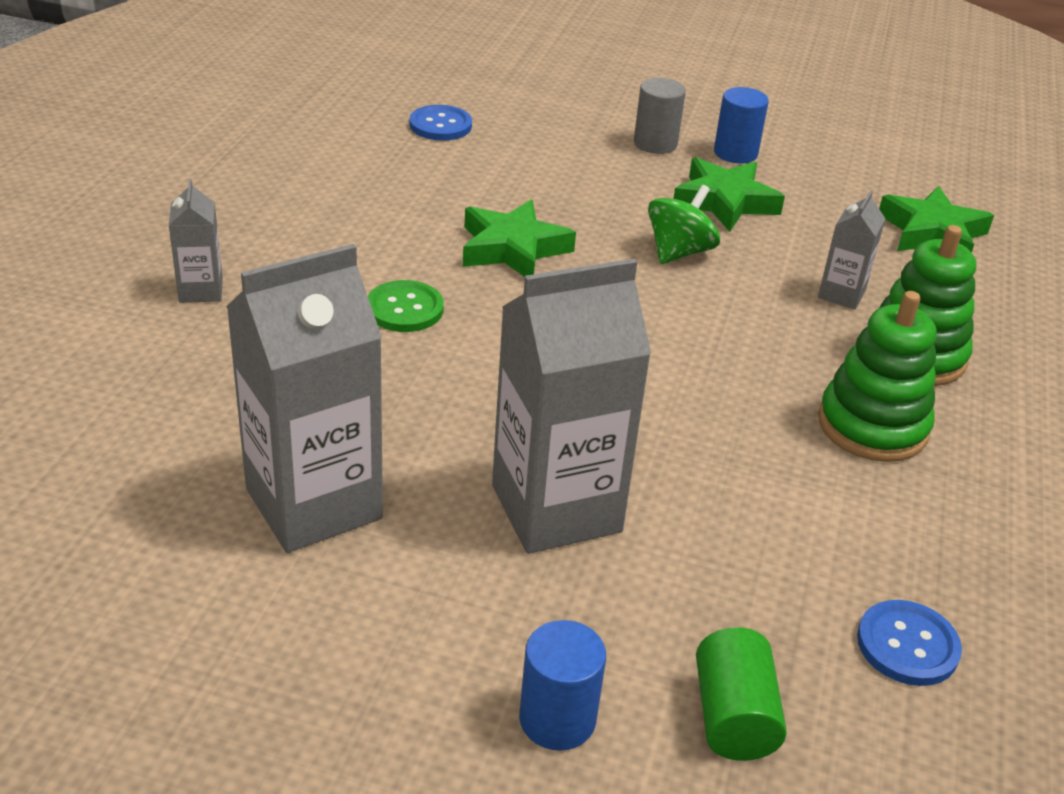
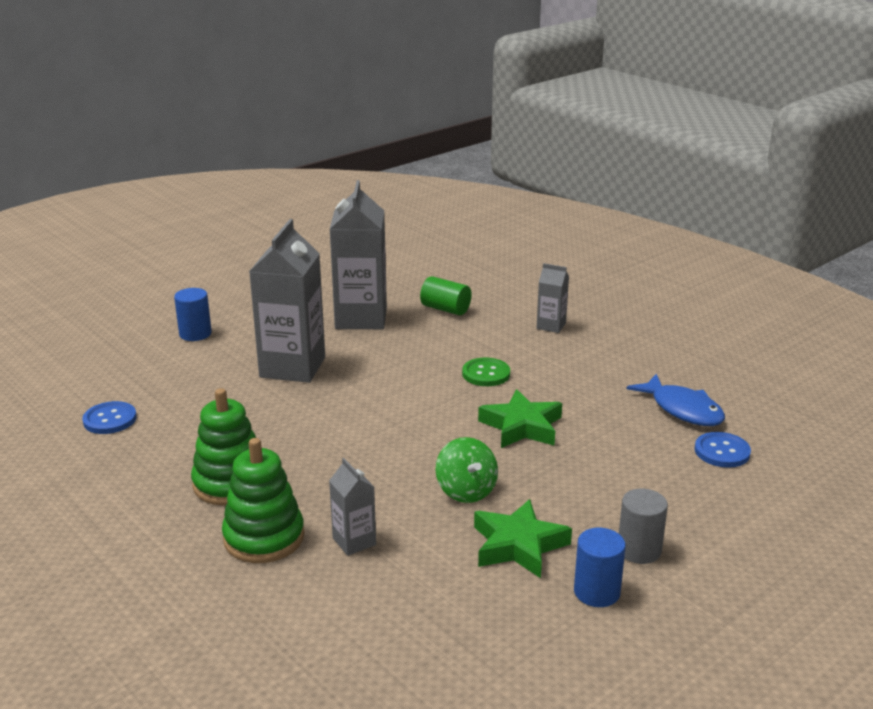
camera: 125 degrees right, 10 degrees down
(370, 156) = (682, 409): none -> blue fish
(733, 717) = (144, 366): green cylinder -> green cylinder (445, 309)
(932, 233) = (384, 645): green star -> none

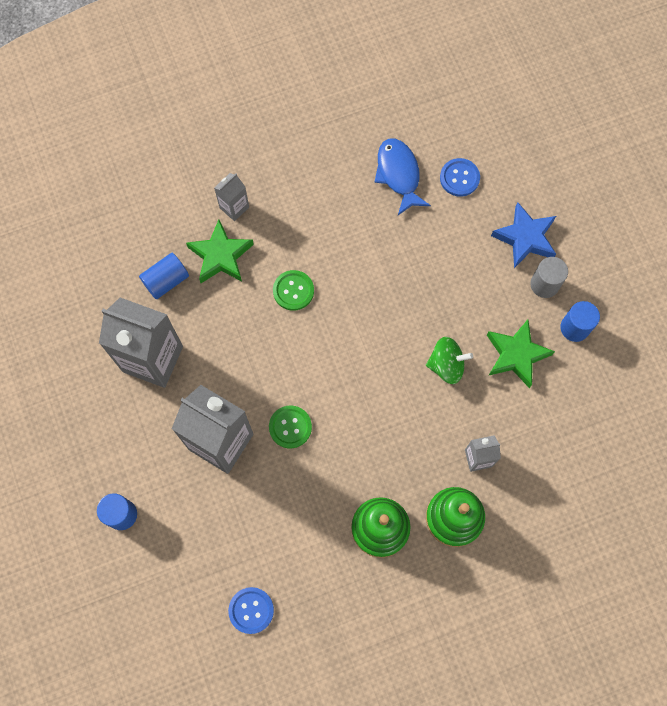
camera: 70 degrees left, 45 degrees up
(328, 402) = (290, 427): none -> green button
(445, 309) = (166, 281): green cylinder -> blue cylinder
(521, 426) = (380, 295): green star -> green star (221, 256)
(682, 409) = (399, 174): blue fish -> blue fish turned 90 degrees counterclockwise
(691, 519) = (525, 238): none -> blue star

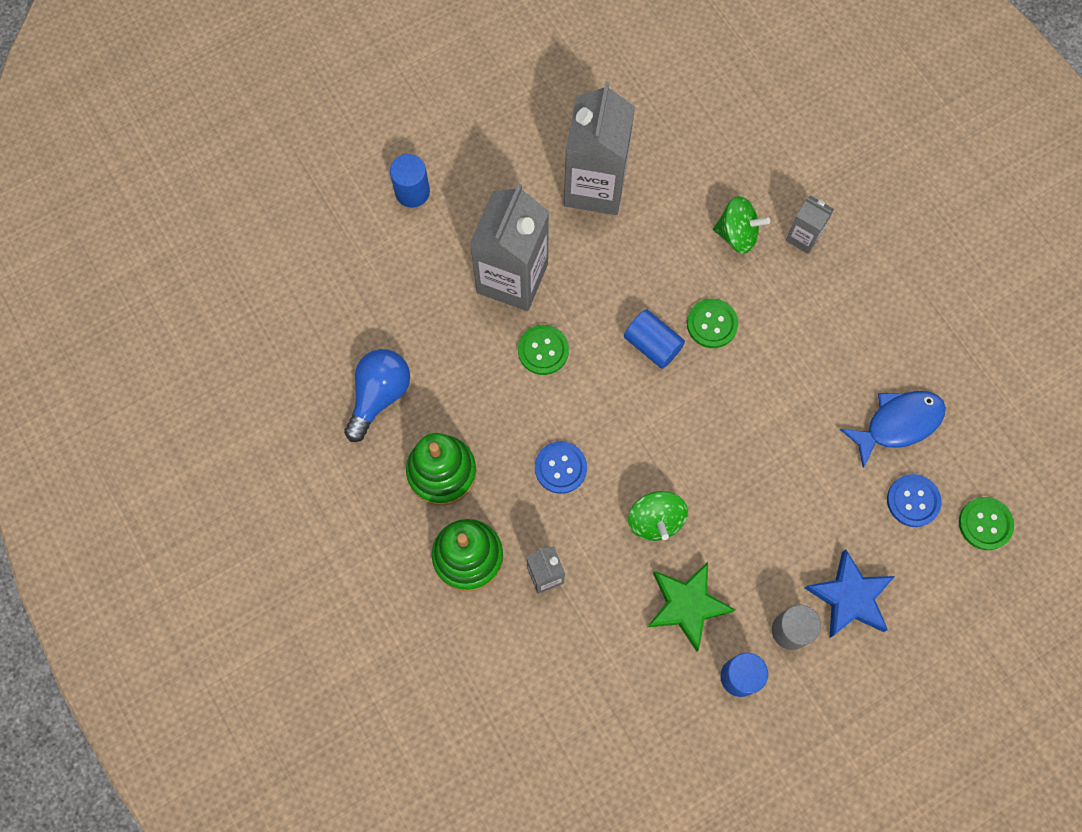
camera: 80 degrees right, 0 degrees up
(166, 281) = (692, 181): blue cylinder -> blue cylinder (652, 345)
(221, 256) = (737, 234): green star -> green spinning top
(251, 610) = (328, 346): blue button -> blue button (560, 468)
(304, 571) = (379, 395): none -> blue light bulb
(484, 134) = (985, 524): none -> green button

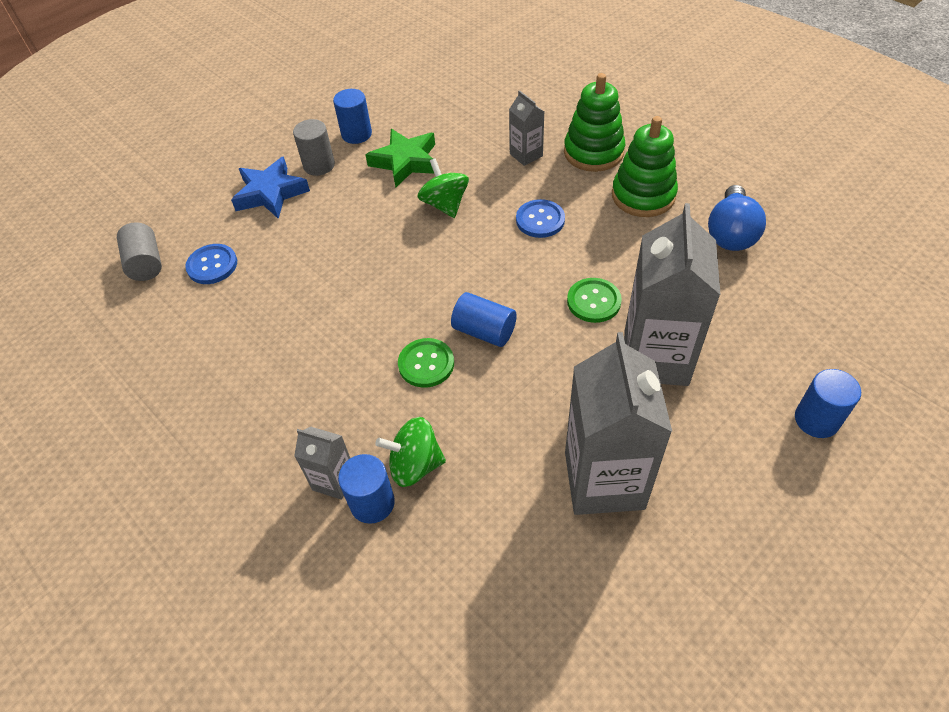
camera: 170 degrees right, 20 degrees down
(775, 212) = (372, 503): none -> blue cylinder
(898, 424) = (224, 320): blue fish -> none
(985, 524) = (146, 263): green button -> grey cylinder

